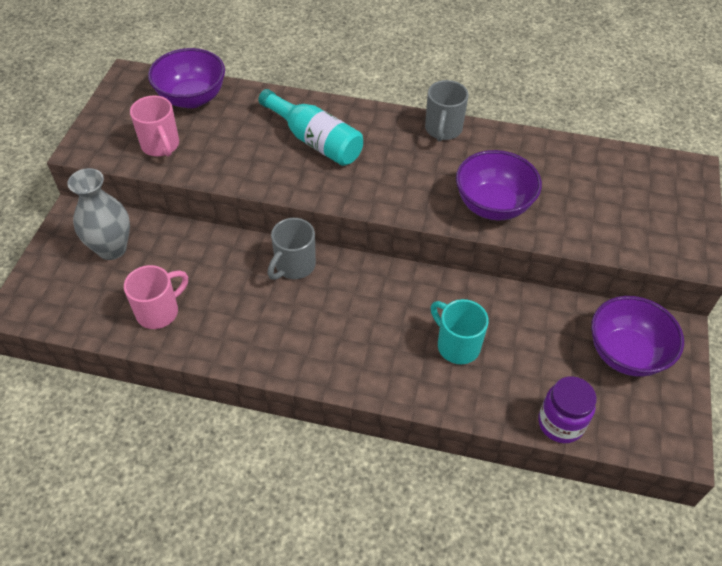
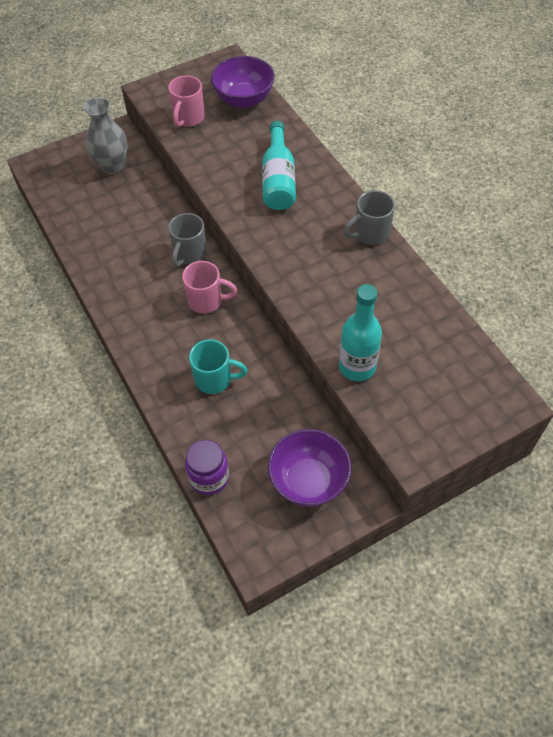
camera: 50 degrees right, 5 degrees up
(159, 311) = (91, 221): pink mug -> pink mug (207, 301)
(294, 266) = (189, 254): grey mug -> grey mug turned 60 degrees counterclockwise
(456, 345) = (215, 379): turquoise mug -> turquoise mug turned 90 degrees clockwise
(493, 205) = (329, 308): purple bowl -> none
(572, 230) = (357, 367): none -> turquoise bottle

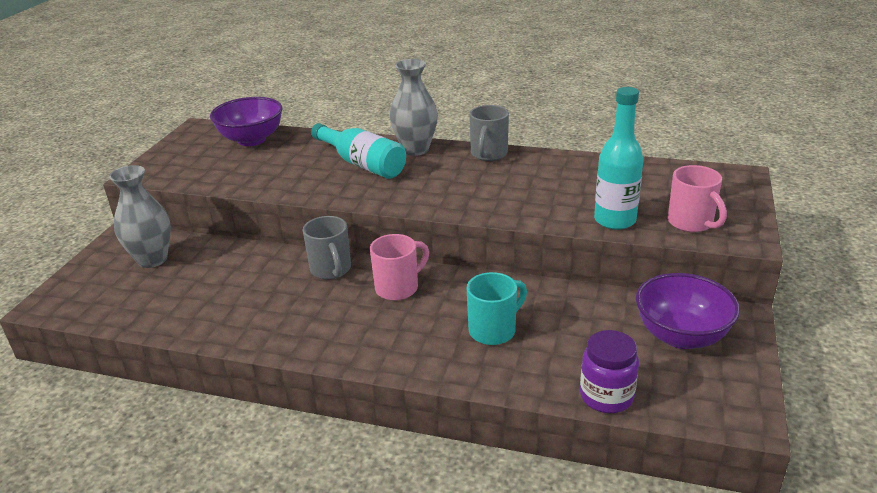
camera: 45 degrees left, 25 degrees down
(188, 118) = (214, 170): pink mug -> pink mug (691, 223)
(330, 190) = (415, 149): none -> grey vase

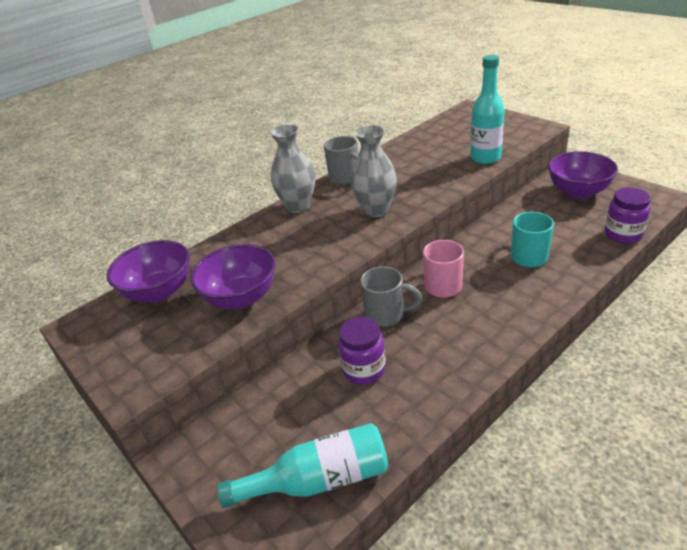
camera: 55 degrees left, 5 degrees up
(152, 259) = (254, 439): grey vase -> grey vase (376, 210)
(251, 282) = (364, 369): none -> purple jar
(262, 174) = (241, 297): none -> purple bowl
(362, 164) = (291, 237): turquoise bottle -> turquoise bottle (319, 480)
(691, 223) = (510, 136): pink mug -> none

